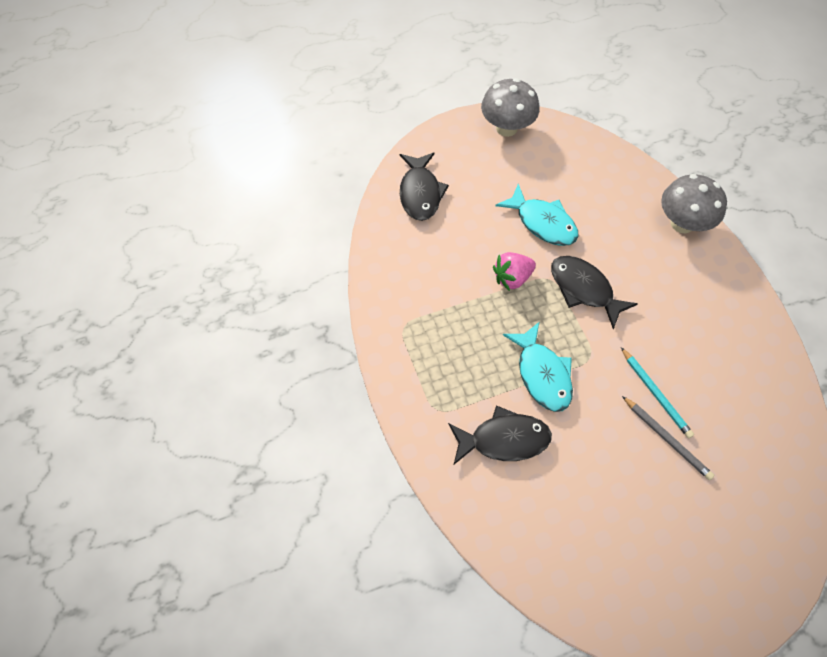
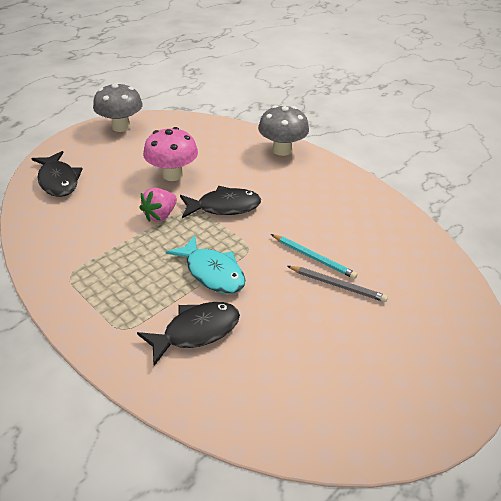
camera: 25 degrees left, 20 degrees down
(542, 223) = (172, 175): turquoise fish -> pink mushroom
(584, 289) = (224, 207): black fish -> black fish turned 150 degrees clockwise

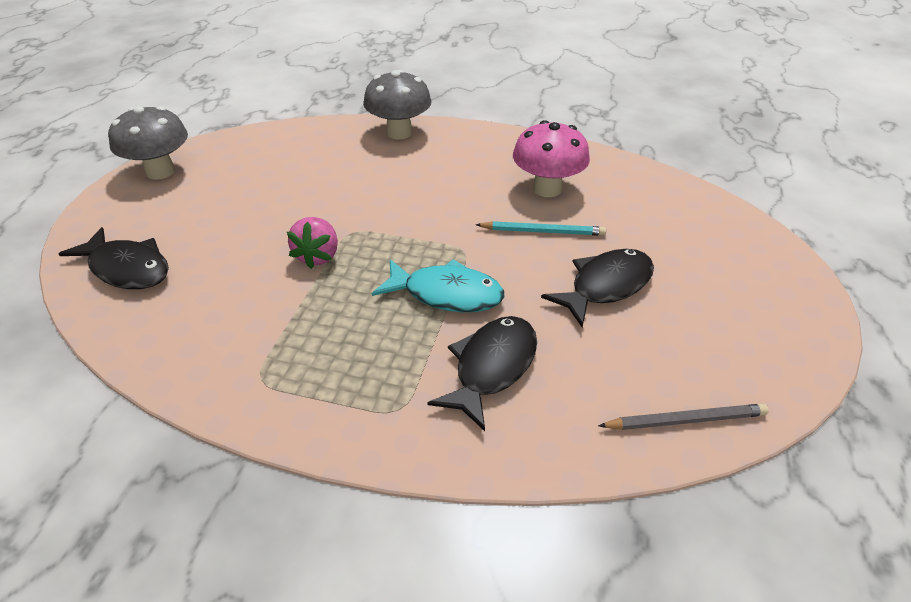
camera: 30 degrees left, 0 degrees up
(172, 175) = (289, 204): pink mushroom -> pink mushroom (547, 189)
(224, 207) = (390, 217): black fish -> black fish (605, 286)
(337, 285) = (594, 249): grey pencil -> grey pencil (685, 420)

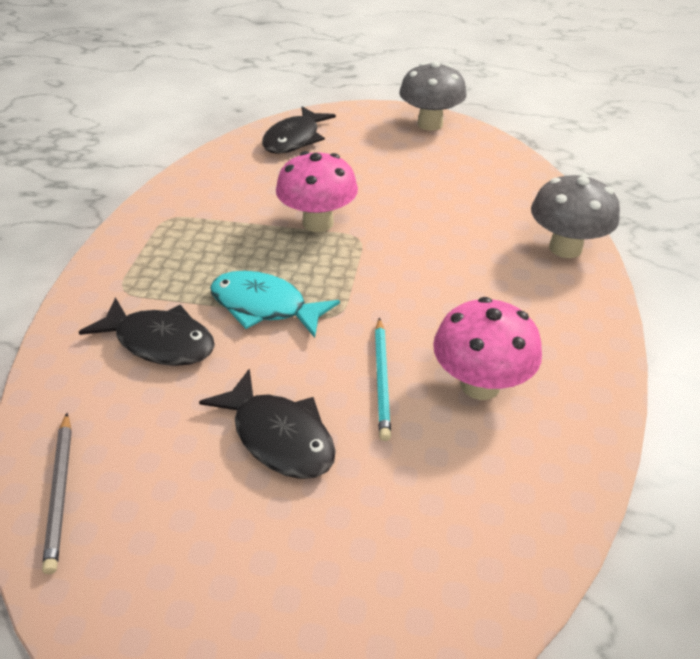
camera: 85 degrees right, 0 degrees up
(318, 256) = (318, 223): pink strawberry -> pink mushroom
(446, 294) = (264, 306): turquoise fish -> turquoise fish turned 105 degrees clockwise

